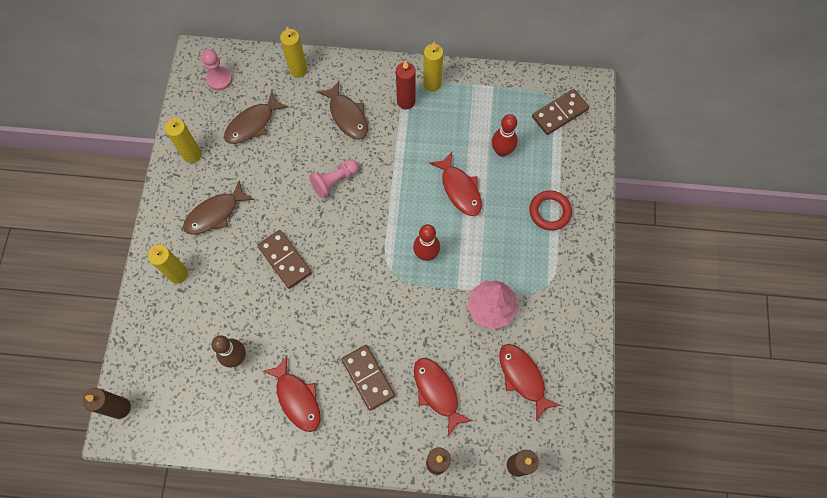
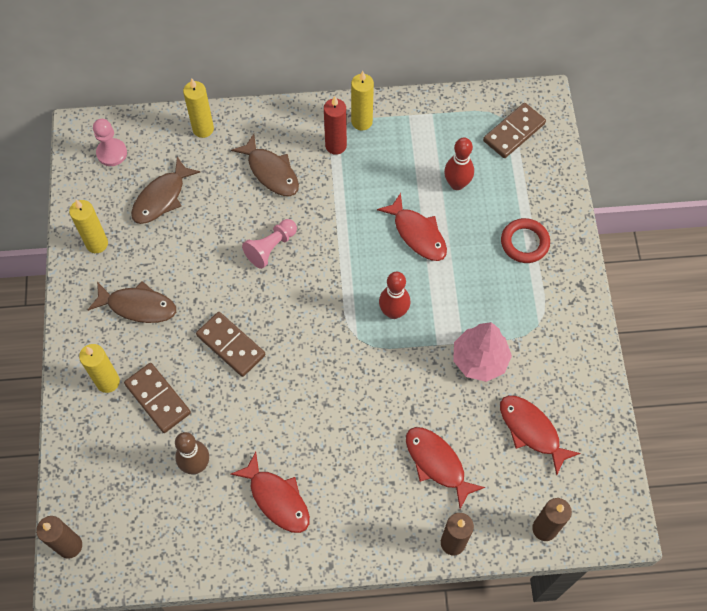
camera: 10 degrees left, 5 degrees down
(215, 213) = (138, 306): brown fish -> brown fish turned 120 degrees counterclockwise
(368, 377) = (355, 461): brown domino -> brown domino (158, 398)

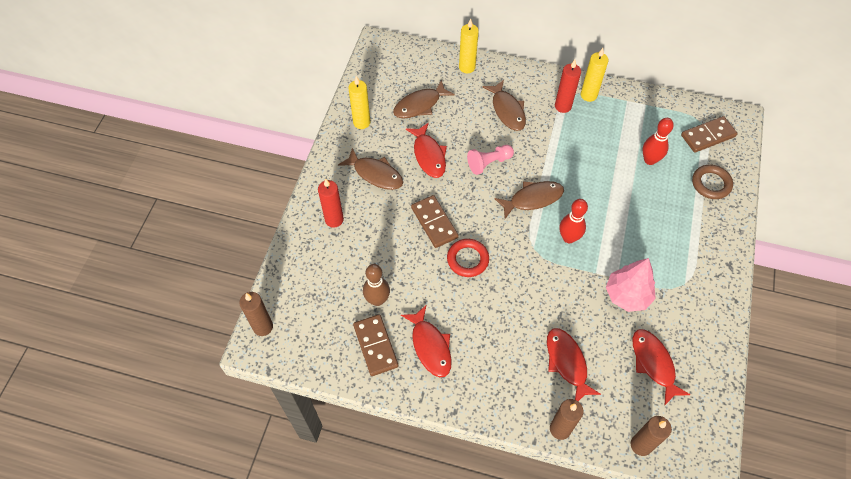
camera: 20 degrees right, 5 degrees down
(108, 382) = (334, 220): yellow candle -> red candle
(112, 153) = (395, 65): pink pawn -> none
(158, 398) = (366, 243): brown domino -> brown domino (375, 346)
(337, 277) = (532, 199): none -> brown fish
(417, 234) = (606, 187): red fish -> red fish (428, 155)
(524, 243) = (692, 219): red ring -> red ring (467, 259)
(533, 192) = (711, 184): none -> brown ring

